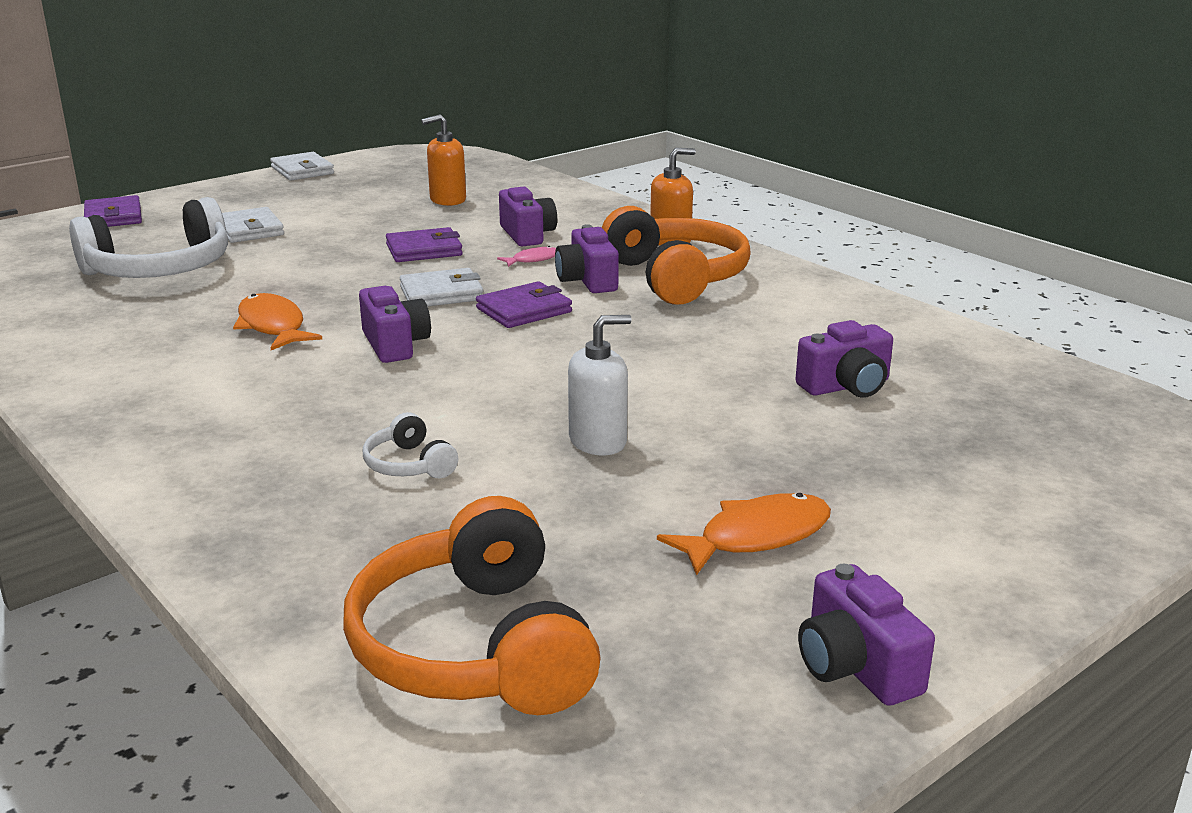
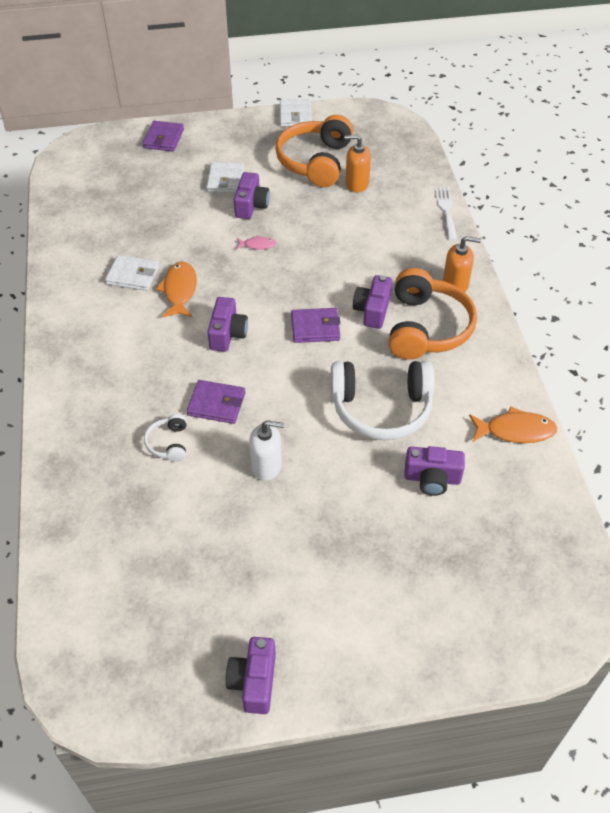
camera: 30 degrees right, 25 degrees up
(160, 270) = (157, 208): white headphones -> white headphones (381, 408)
(424, 250) = (305, 240): purple wallet -> purple wallet (216, 404)
(441, 293) = (283, 292): white wallet -> white wallet (133, 275)
(475, 647) = (114, 585): orange headphones -> orange headphones (315, 161)
(527, 235) = (375, 244): purple camera -> purple camera (251, 205)
(533, 260) = (358, 274): pink fish -> pink fish (258, 245)
(590, 197) = (446, 211): none -> white fork
(756, 536) = (283, 576): orange fish -> orange fish (515, 430)

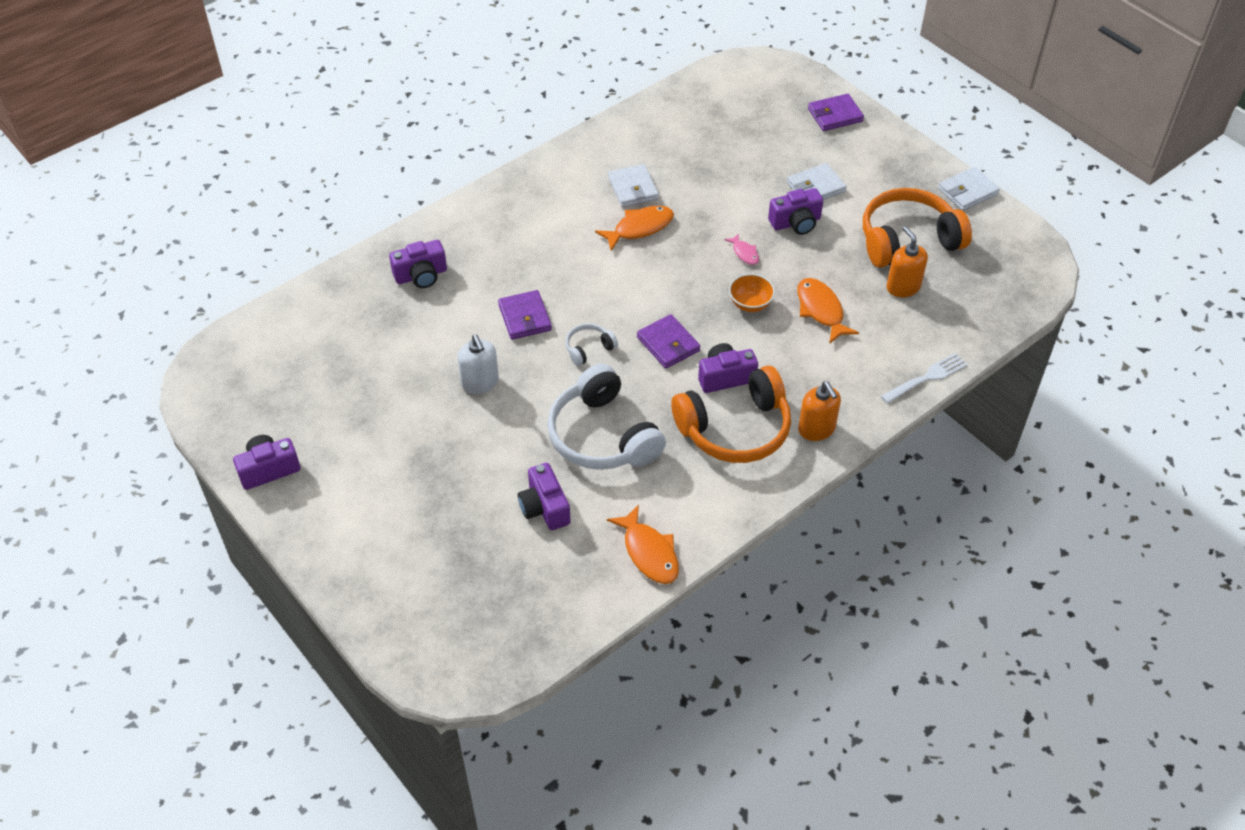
camera: 60 degrees right, 0 degrees up
(169, 443) = (461, 307): white headphones -> white headphones (589, 349)
(227, 334) = (612, 286): purple camera -> purple camera (421, 275)
(311, 265) = (750, 304): none -> orange bowl
(346, 232) = (821, 310): none -> orange fish

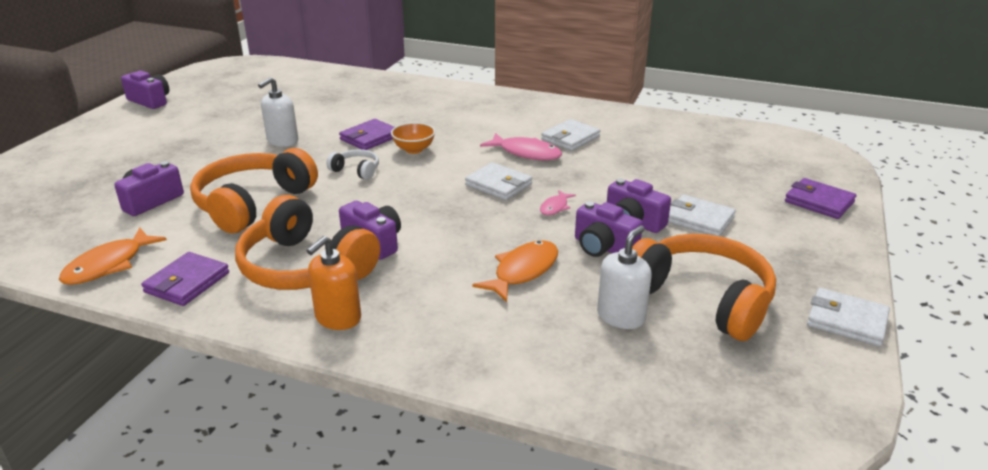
camera: 60 degrees right, 20 degrees down
(421, 275) = (380, 95): purple camera -> purple camera (603, 247)
(603, 436) = (253, 203): white headphones -> orange headphones
(639, 228) = (526, 153): orange fish -> pink fish
(668, 344) = (393, 203): purple wallet -> purple wallet (187, 282)
(684, 269) = (498, 185): none -> white wallet
(750, 304) = (488, 229): orange bowl -> orange bowl (414, 149)
(903, 287) = (621, 316): orange soap dispenser -> white soap dispenser
(927, 378) = (486, 379): white fork -> none

